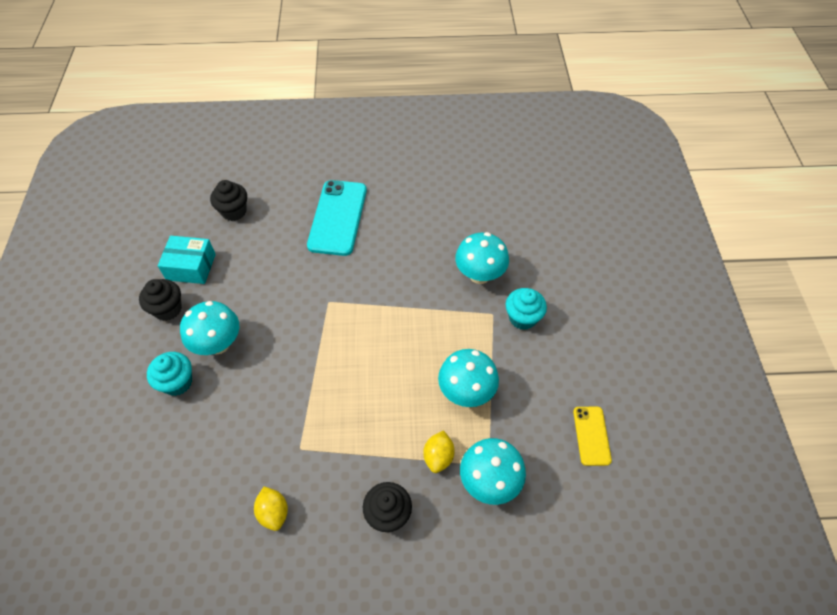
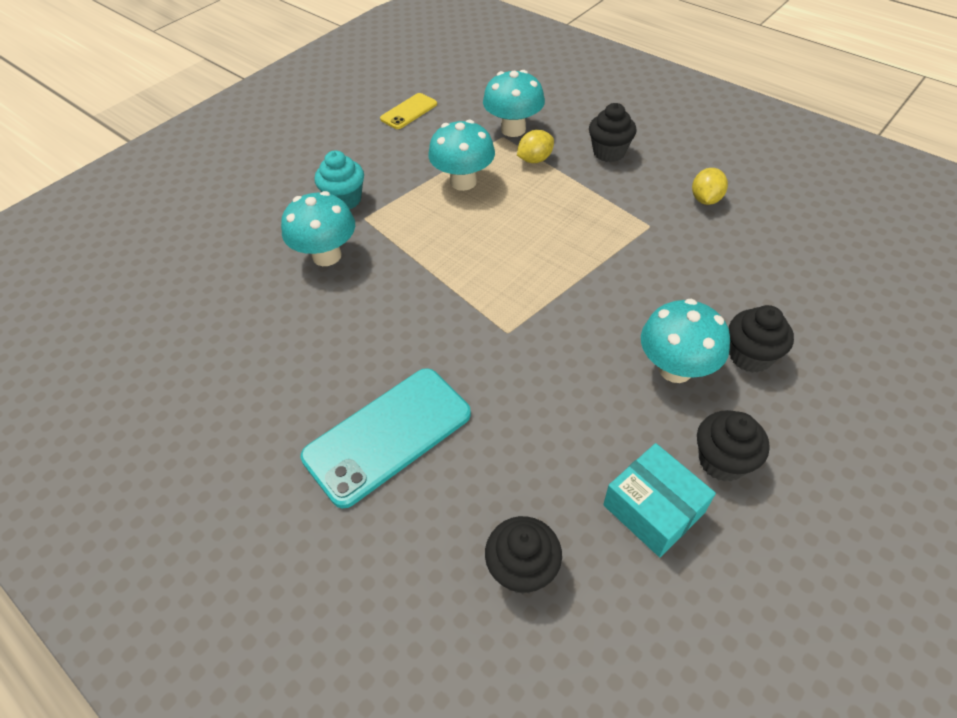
camera: 135 degrees left, 5 degrees down
(177, 382) = (750, 356): turquoise cupcake -> black cupcake

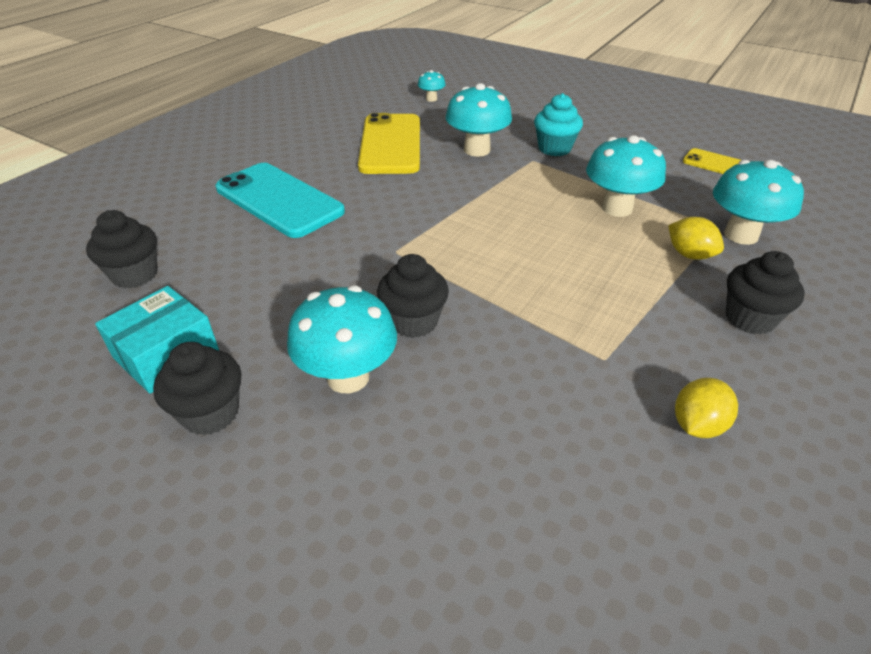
camera: 80 degrees right, 10 degrees down
(174, 282) = (431, 99): none -> turquoise mushroom
(285, 327) = (390, 144): none -> yellow phone
(705, 199) = (697, 425): yellow lemon -> yellow lemon turned 60 degrees counterclockwise
(750, 356) = (370, 455): black cupcake -> black cupcake (413, 321)

